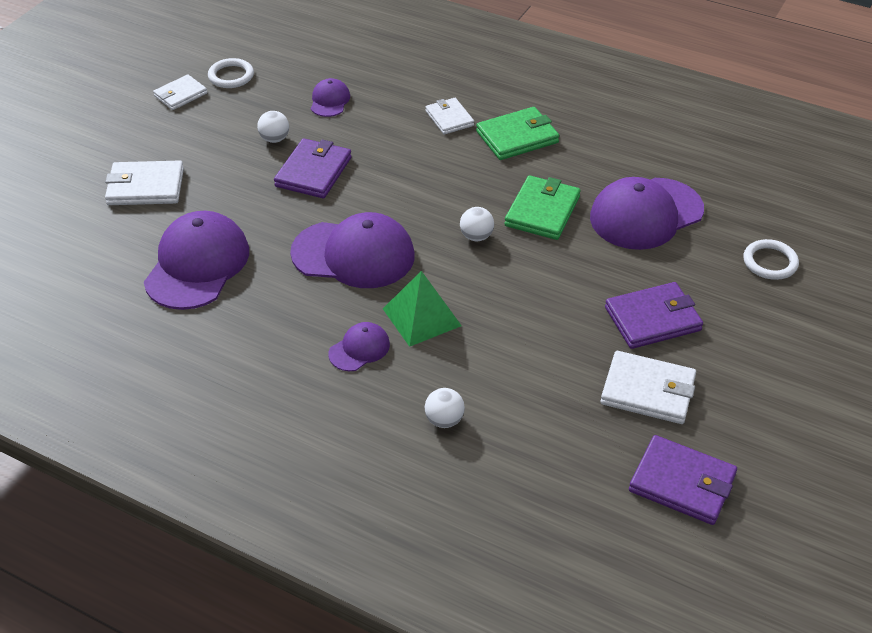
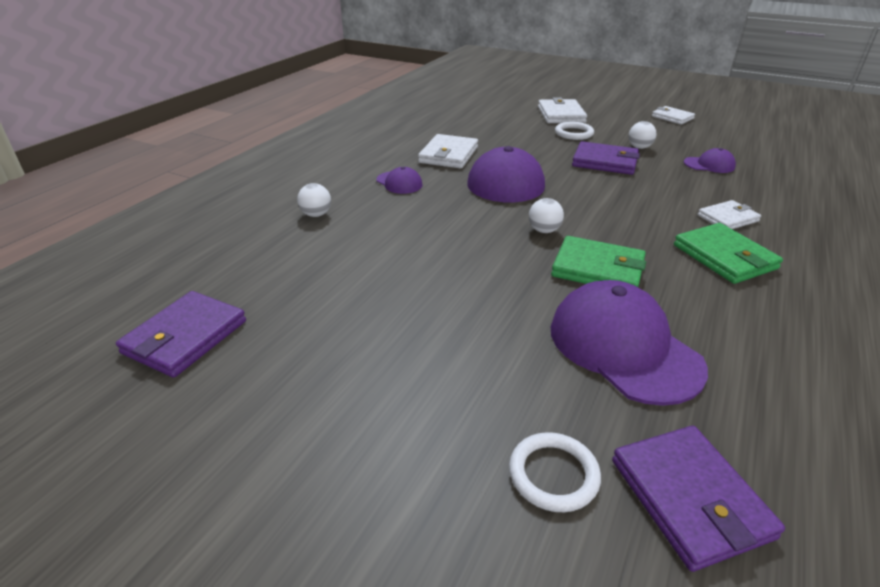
camera: 90 degrees right, 10 degrees down
(197, 265) = (485, 132): purple cap -> none
(231, 76) = (711, 130): white ring -> white ring (574, 133)
(421, 317) = (433, 205): green pyramid -> none
(648, 391) = (317, 324): white wallet -> white wallet (448, 155)
(653, 319) = (428, 337): purple wallet -> purple wallet (690, 498)

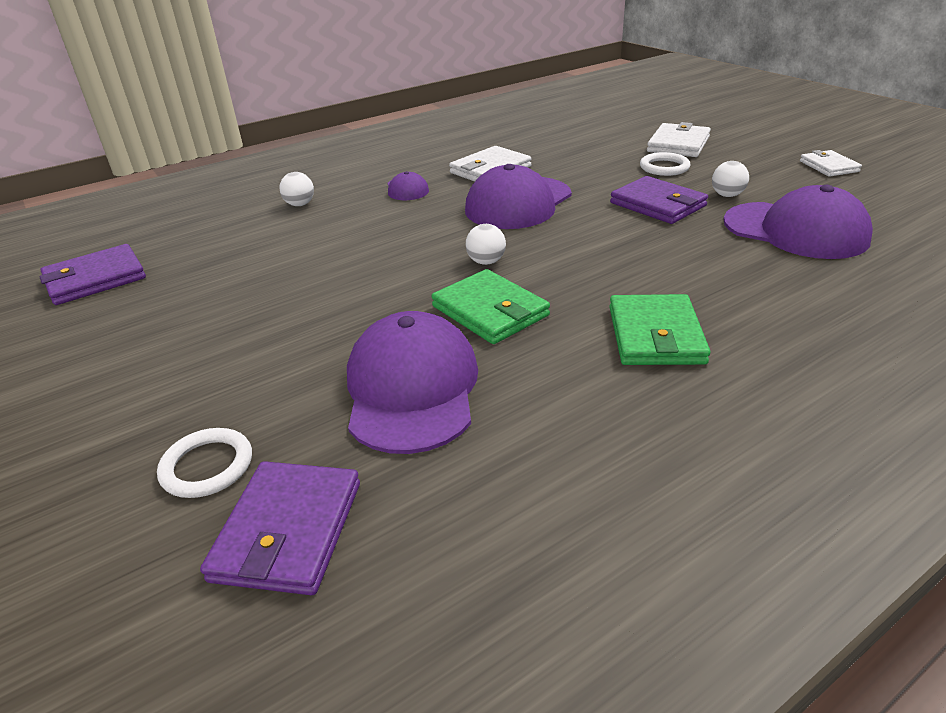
camera: 30 degrees right, 0 degrees up
(709, 165) = (795, 230): purple cap -> purple cap, size x2.05
(728, 218) = (725, 295): white wallet -> none

